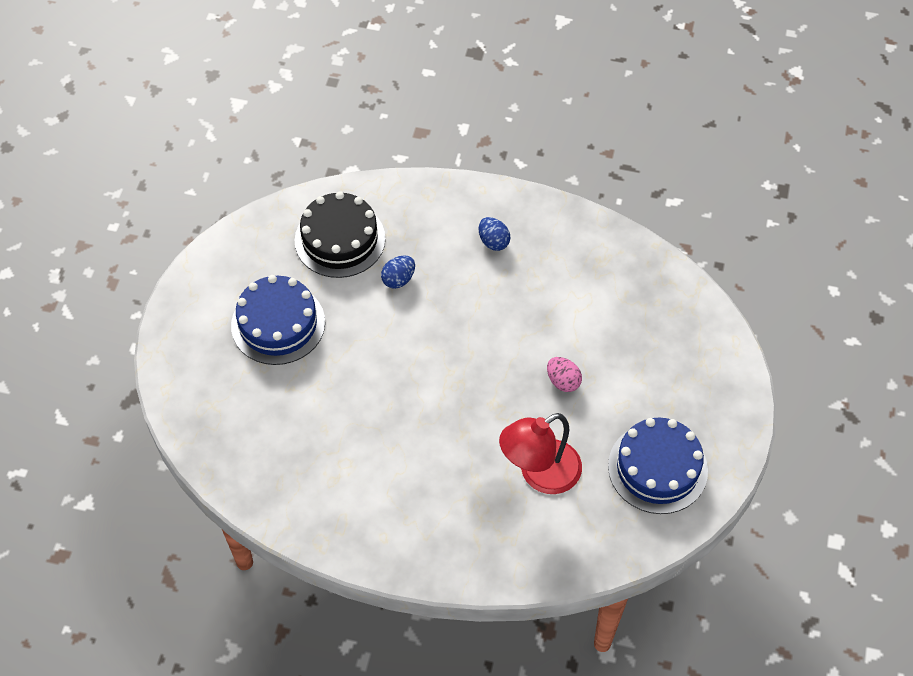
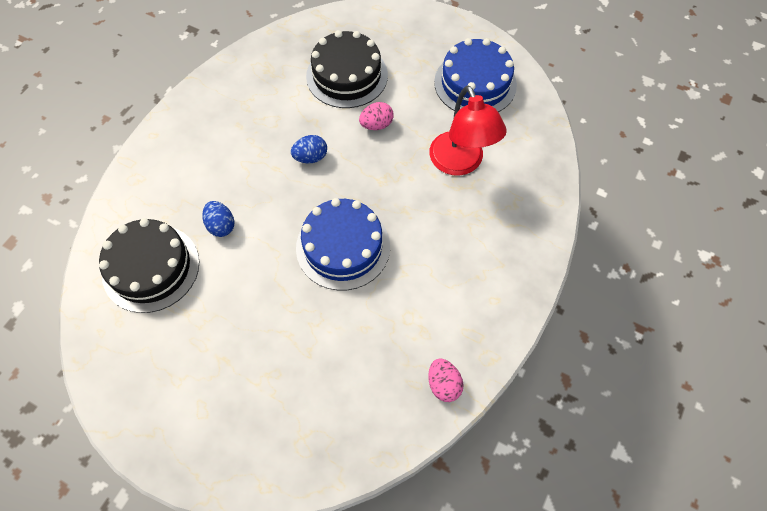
camera: 75 degrees left, 5 degrees up
(278, 324) = (227, 348): blue cake -> blue cake (343, 247)
(285, 508) = (443, 384): none -> pink egg
(493, 242) = (214, 140): blue egg -> blue egg (310, 157)
(620, 336) = (347, 75): none -> black cake

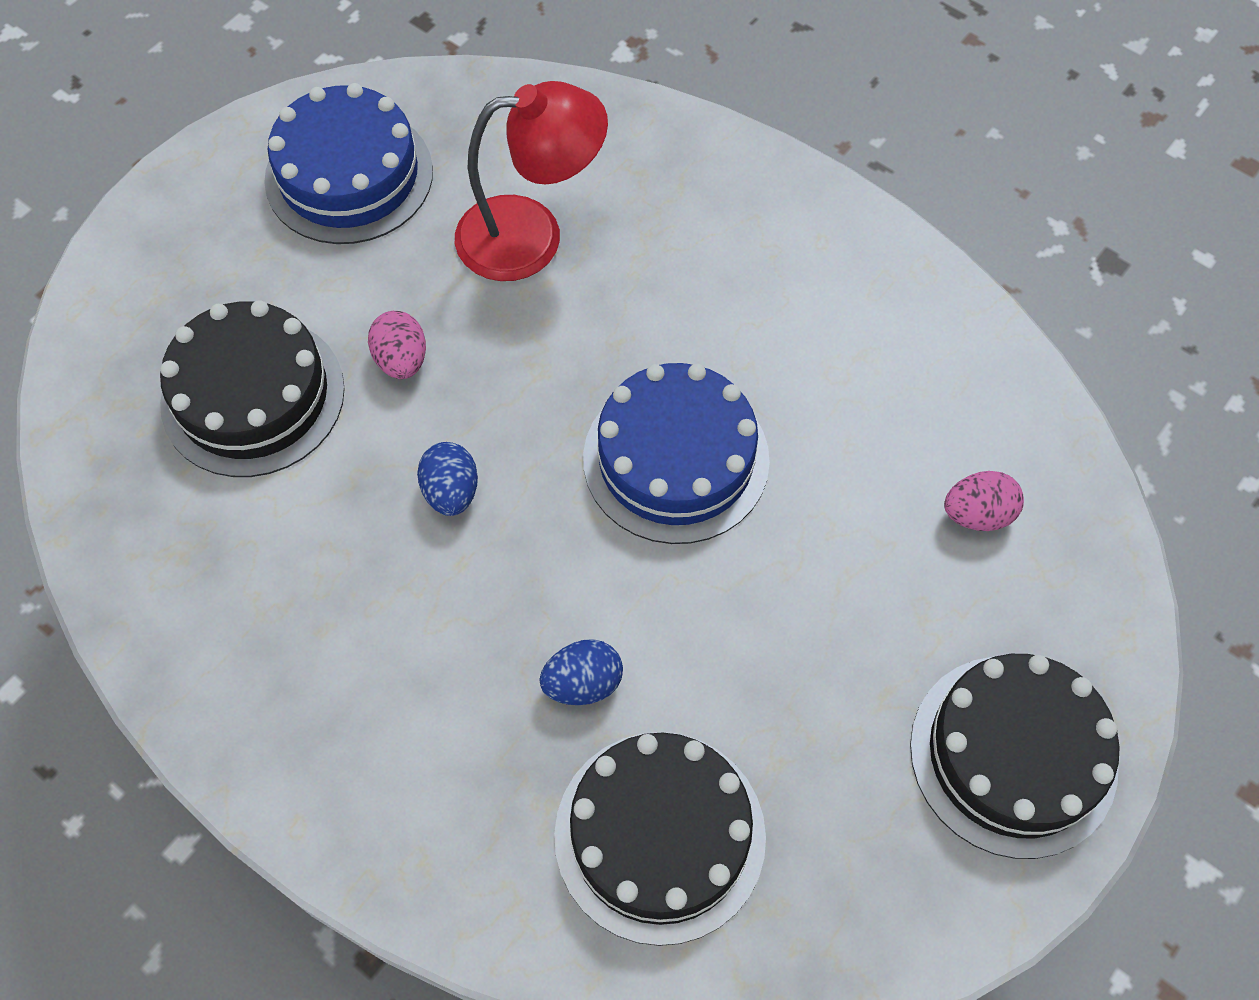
camera: 80 degrees left, 0 degrees up
(196, 426) = (1013, 755): none -> black cake
(443, 384) = (964, 343): pink egg -> pink egg (977, 514)

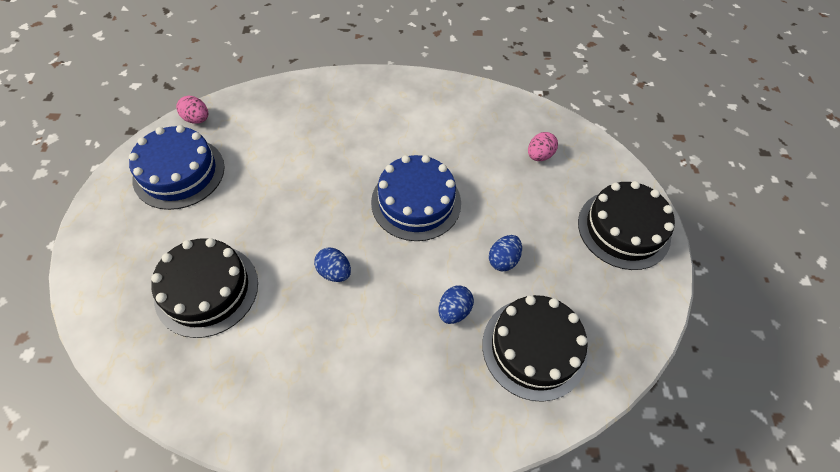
camera: 40 degrees left, 5 degrees down
(401, 360) = (267, 233): pink egg -> pink egg (197, 119)
(531, 235) = (284, 152): red lamp -> none
(738, 657) = (503, 260): none -> blue egg

